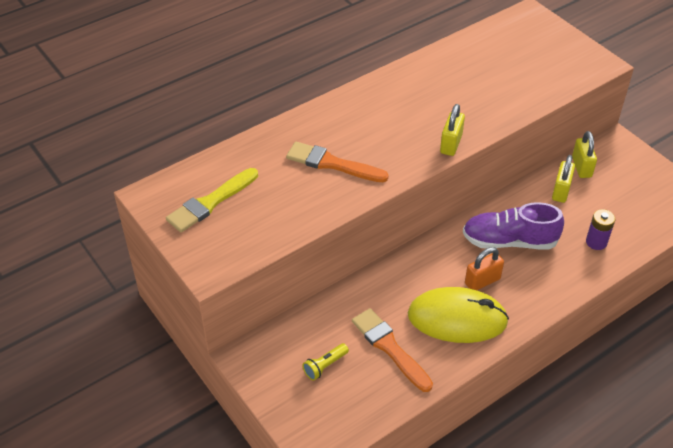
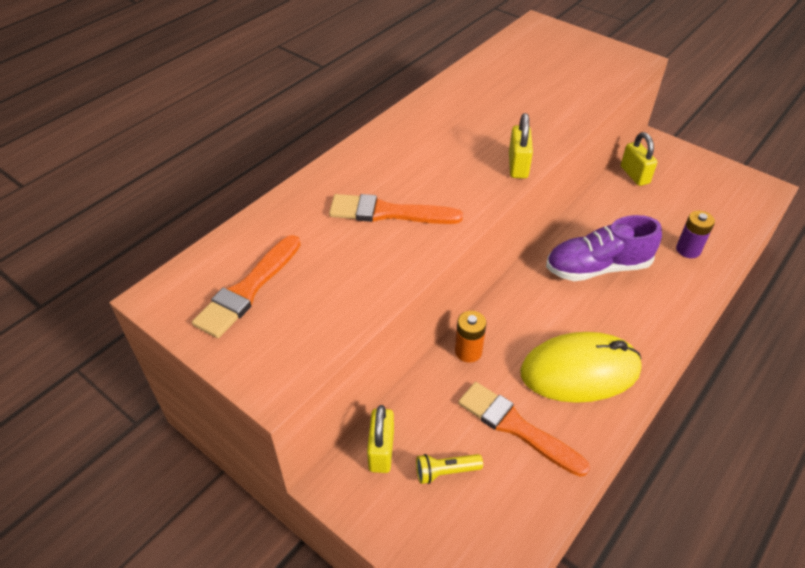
camera: 15 degrees left, 0 degrees up
(210, 202) = (248, 290): yellow brush -> orange brush
(325, 366) = (445, 471): yellow flashlight -> yellow flashlight turned 45 degrees clockwise
(374, 285) = (468, 351): none -> orange battery
(482, 281) = (588, 319): orange padlock -> none
(561, 191) = (626, 203): yellow padlock -> yellow padlock (381, 450)

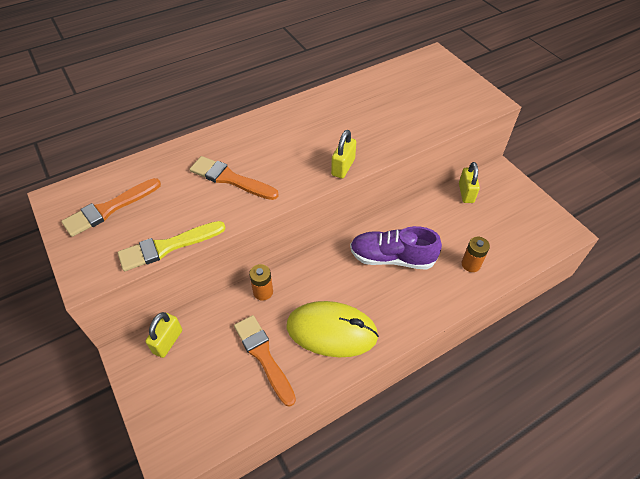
camera: 20 degrees right, 5 degrees up
(361, 313) = (168, 247): none -> yellow brush
(445, 471) = (200, 370): yellow flashlight -> none
(688, 250) = (471, 264): purple battery -> orange battery

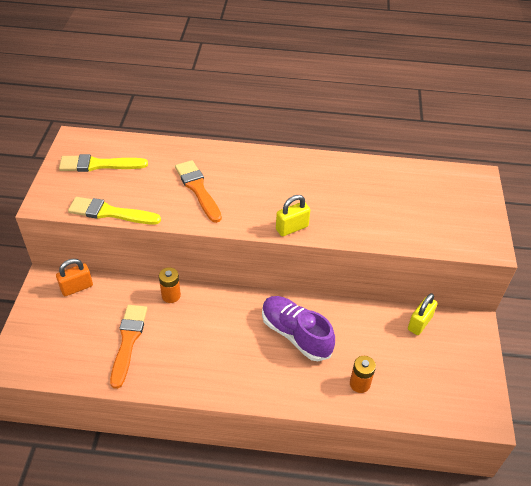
camera: 35 degrees right, 5 degrees down
(109, 209) = (99, 165): orange brush -> yellow brush
(168, 341) = (77, 287): yellow padlock -> orange padlock
(331, 331) = (192, 357): yellow mouse -> none

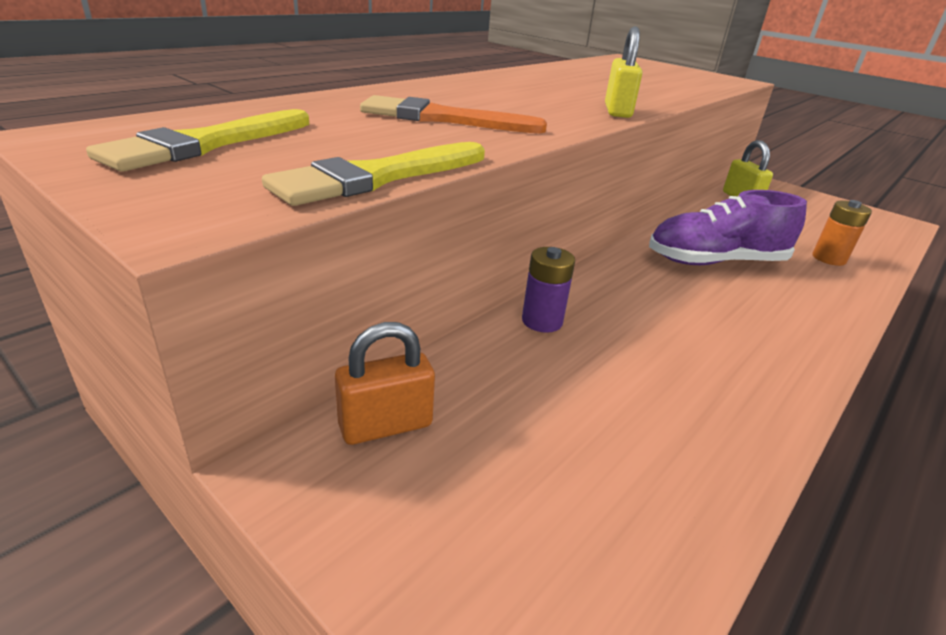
camera: 55 degrees left, 15 degrees down
(77, 287) = (385, 425): orange padlock -> orange padlock turned 60 degrees clockwise
(128, 341) = (621, 415): orange brush -> none
(171, 295) = (542, 321): orange battery -> purple battery

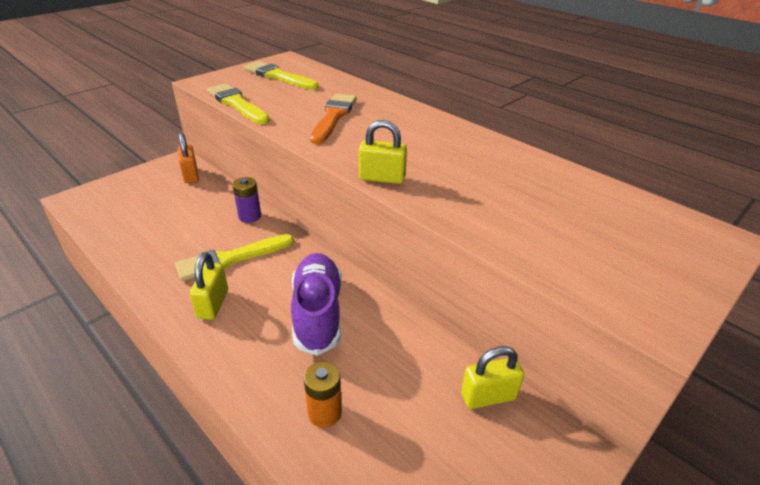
camera: 95 degrees right, 5 degrees up
(662, 329) = (231, 259): none -> yellow brush
(763, 334) = (213, 304): none -> yellow padlock

